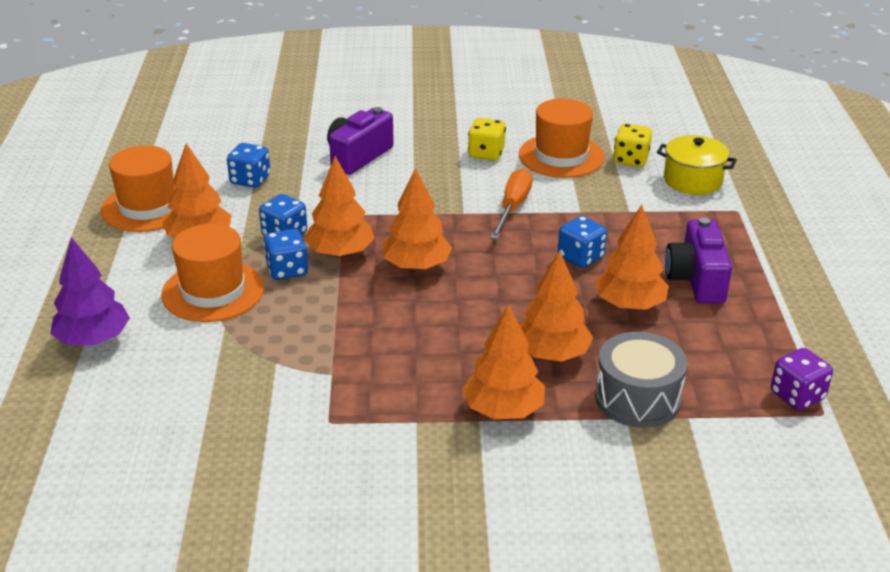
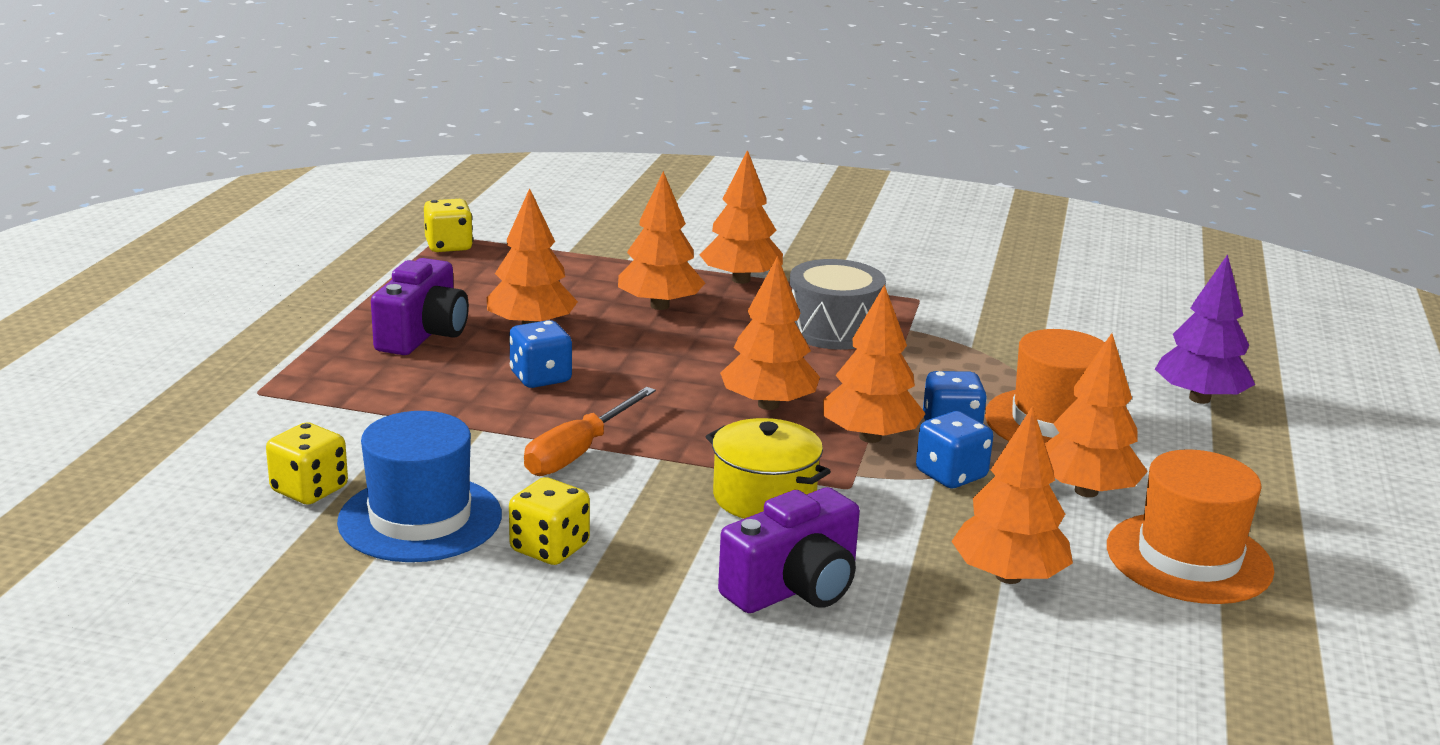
camera: 165 degrees left, 10 degrees down
(250, 180) = (1008, 576): blue dice -> orange tree
(561, 156) = (420, 519): orange hat -> blue hat
(637, 398) = (602, 267): grey drum -> grey drum (833, 329)
(692, 180) = (257, 441): yellow pot -> yellow pot (764, 497)
(797, 396) = (449, 246): purple dice -> yellow dice

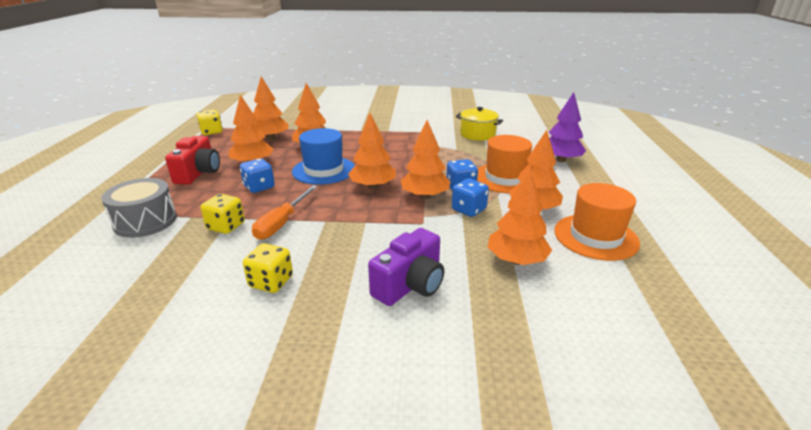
camera: 10 degrees left, 5 degrees up
(309, 490) = (130, 266): yellow dice -> yellow dice (226, 226)
(420, 519) = (195, 275): blue hat -> blue hat (324, 170)
(423, 334) = (198, 173): purple camera -> red camera
(741, 280) = (347, 132): orange tree -> orange tree (270, 138)
(764, 497) = (382, 234): yellow pot -> yellow pot (477, 134)
(833, 329) = (394, 148): grey drum -> grey drum (145, 221)

